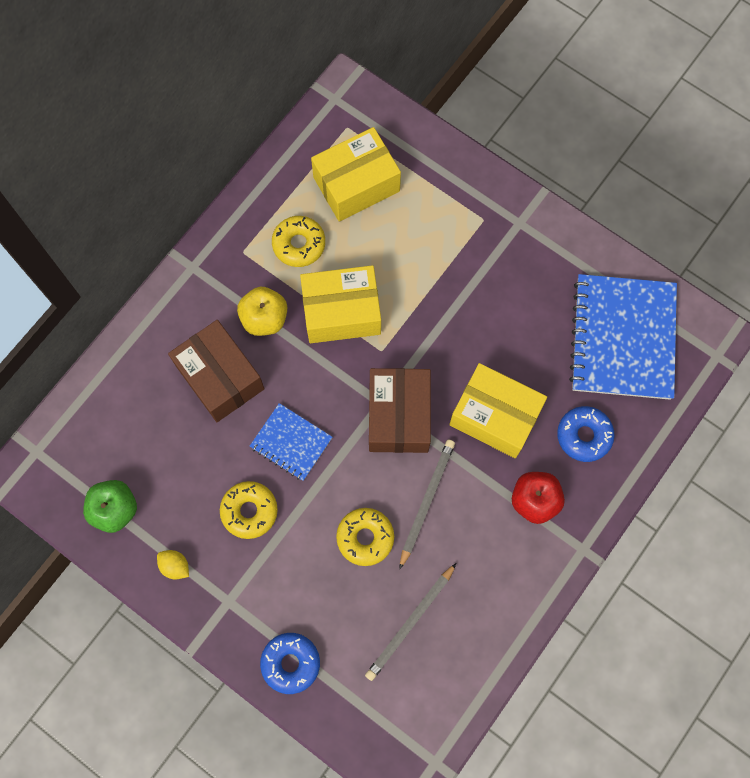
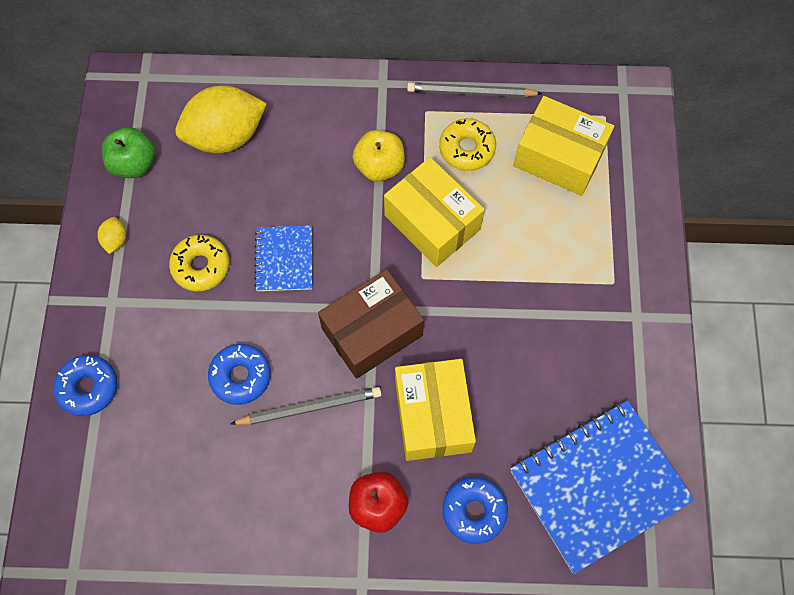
camera: 55 degrees right, 5 degrees down
(146, 419) = (225, 136): none -> yellow lemon
(220, 377) = (302, 167): brown box -> none
(365, 538) = (240, 376): yellow donut -> blue donut
(410, 623) = (187, 467): grey pencil -> grey pencil (471, 93)

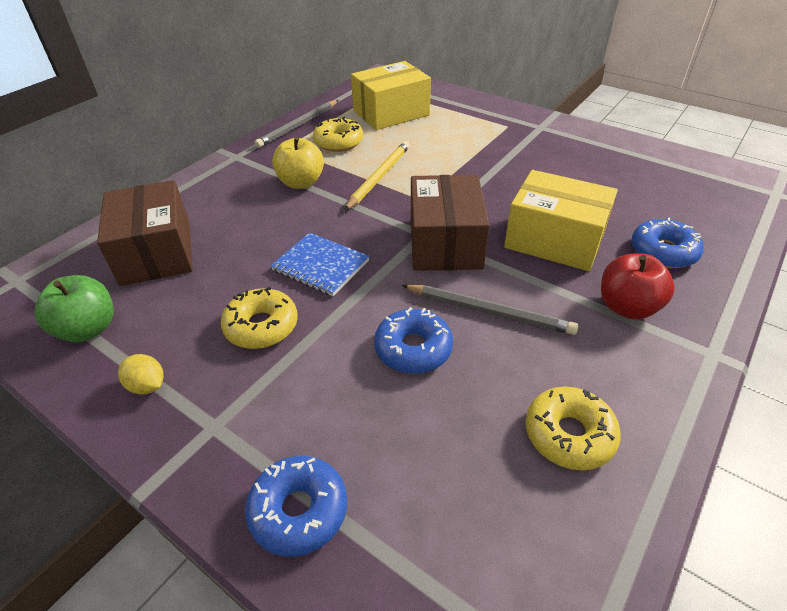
camera: 55 degrees left, 25 degrees down
(225, 136) = (156, 252): yellow lemon -> brown box
(225, 510) = (569, 435): none -> yellow donut
(310, 407) = (489, 311): grey pencil -> grey pencil turned 90 degrees clockwise
(432, 222) = (379, 177): yellow box -> yellow pencil
(599, 486) = (670, 185): blue notebook -> none

